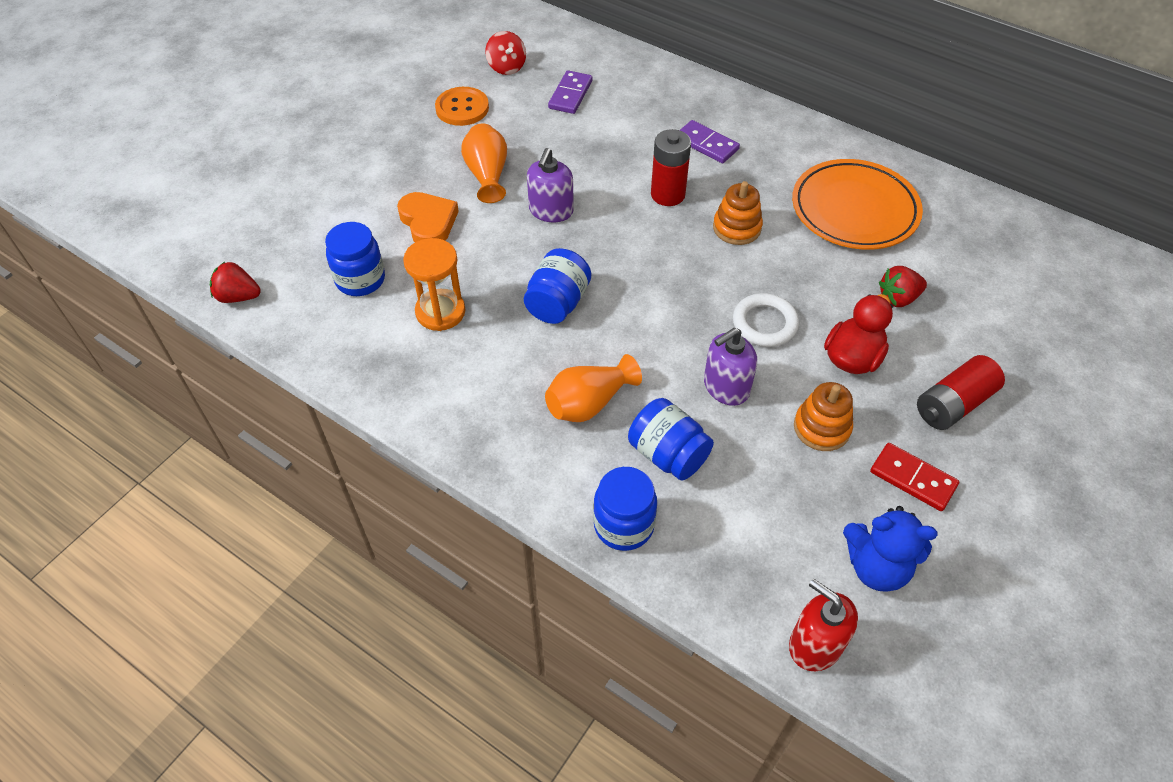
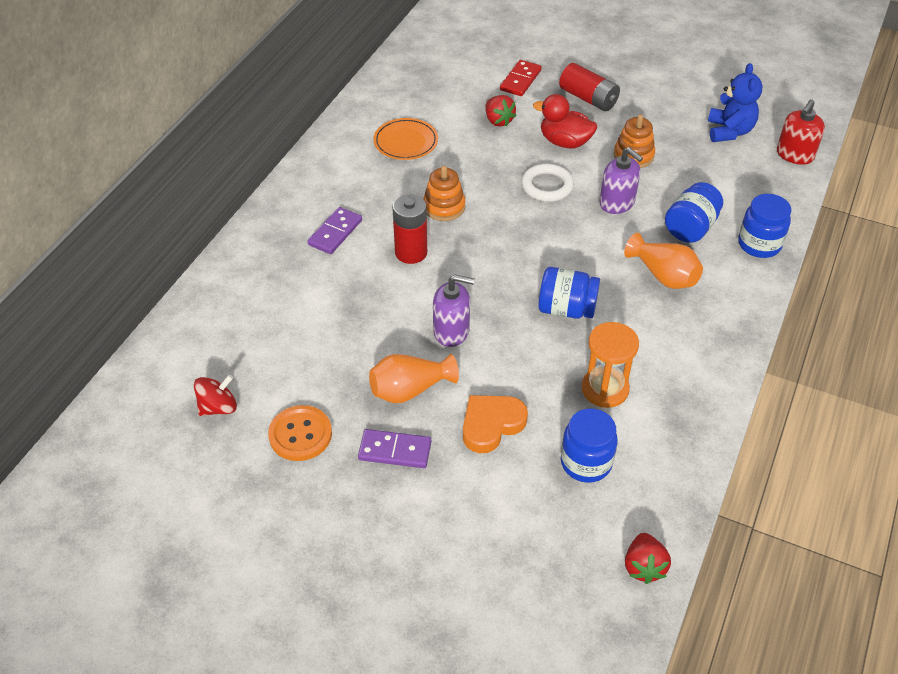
camera: 100 degrees left, 5 degrees down
(570, 94) = (267, 342): purple domino -> purple domino (395, 451)
(854, 210) = (406, 142): orange plate -> orange plate, size x0.61
(913, 478) = (656, 116): red domino -> red domino (520, 80)

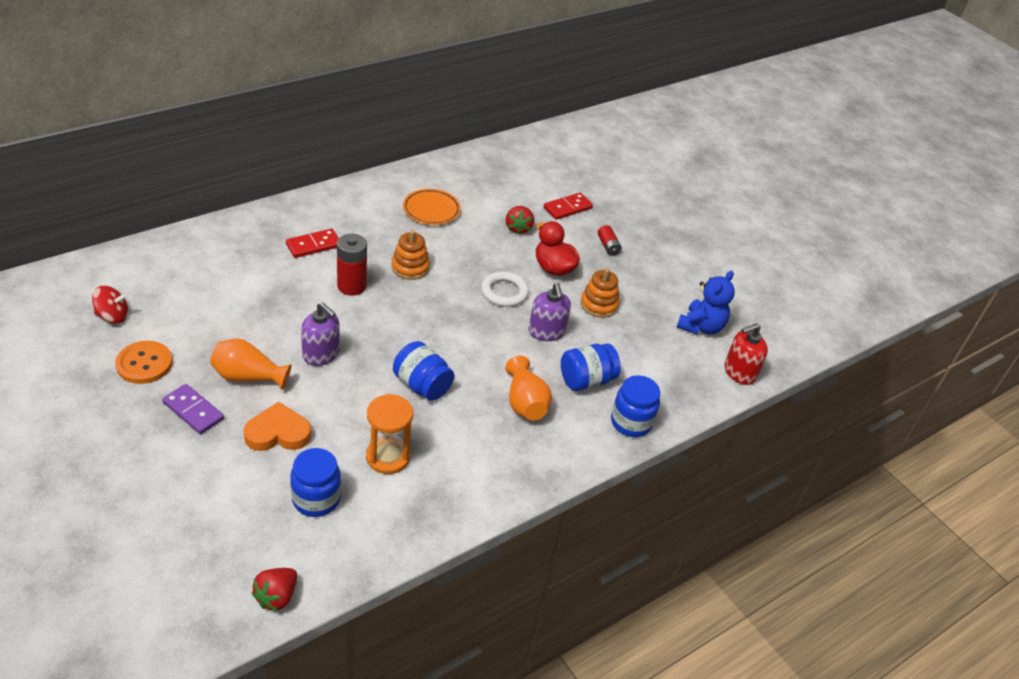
camera: 25 degrees right, 5 degrees down
(335, 232) = (313, 245): purple domino -> red domino
(588, 98) = (608, 246): red battery -> red battery, size x0.58

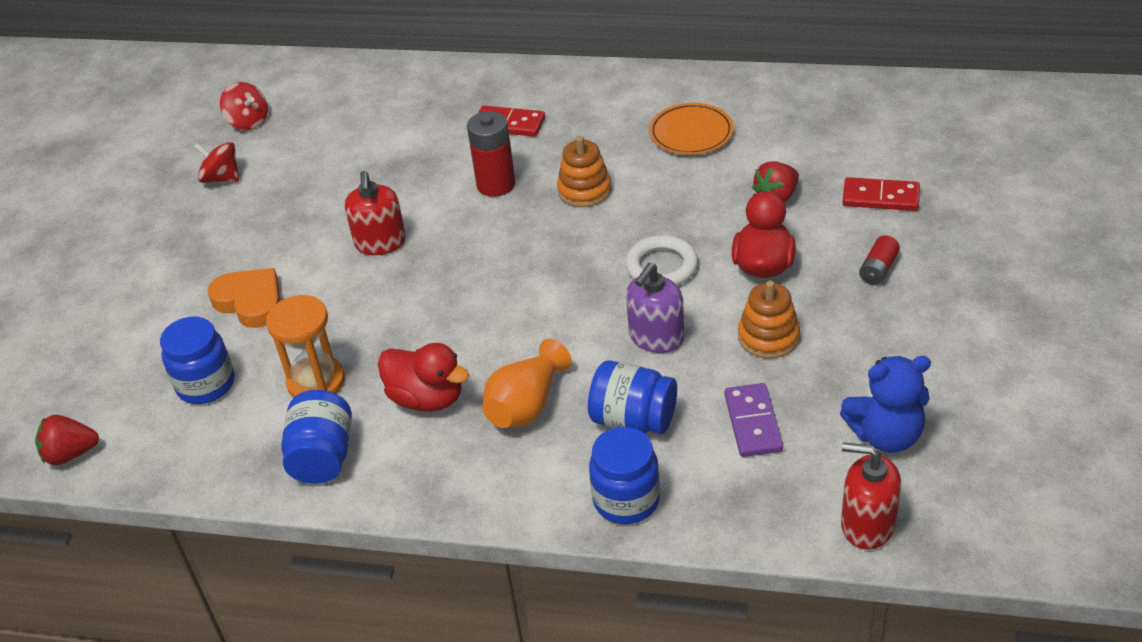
camera: 55 degrees right, 0 degrees up
(144, 364) = (221, 178): orange button -> red spinning top
(193, 411) = (208, 242): purple domino -> purple domino (752, 423)
(248, 377) = (289, 233): orange vase -> none
(321, 354) = (380, 243): purple soap dispenser -> red soap dispenser
(422, 385) = (439, 326): blue jar -> blue jar (323, 457)
(466, 429) = (427, 398): none -> red duck

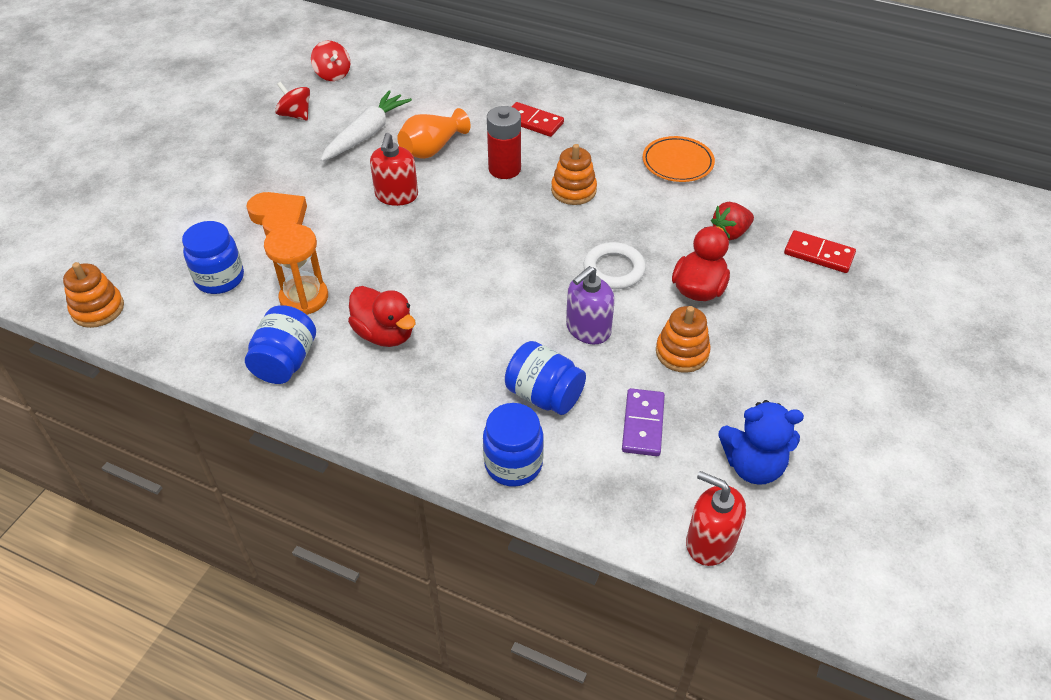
camera: 10 degrees right, 5 degrees up
(71, 454) = (98, 309): red strawberry -> orange stacking toy
(317, 181) = (366, 134): none -> white carrot
(526, 405) = (462, 360): orange vase -> orange vase (432, 148)
(878, 269) = (796, 316): red battery -> none

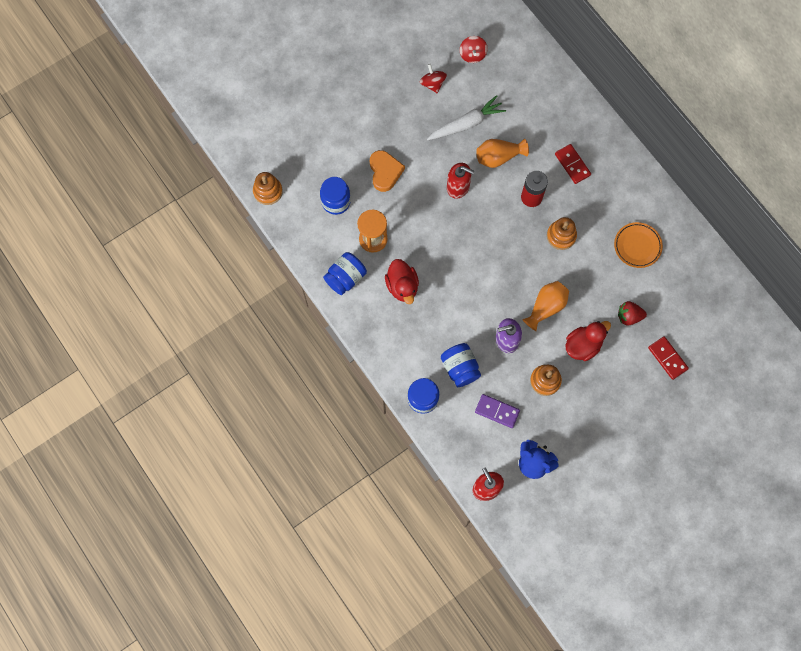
camera: 30 degrees right, 25 degrees up
(396, 195) = (458, 186): red soap dispenser -> red soap dispenser turned 105 degrees counterclockwise
(614, 269) = (546, 307): white ring -> orange vase
(642, 424) = (497, 411): purple domino -> purple domino turned 75 degrees clockwise

